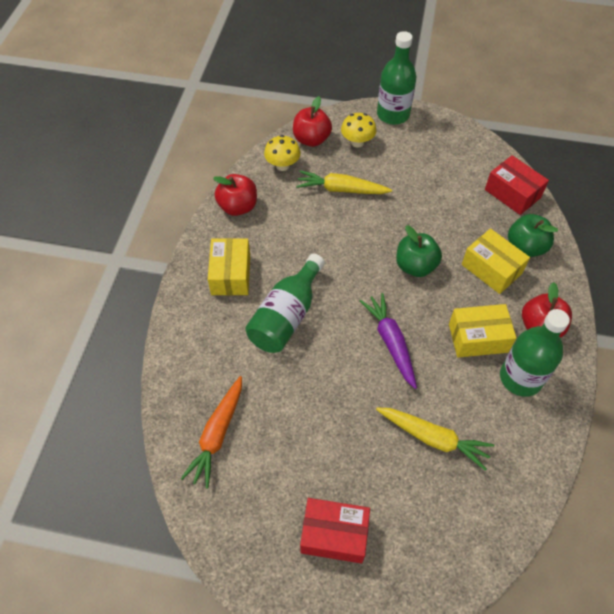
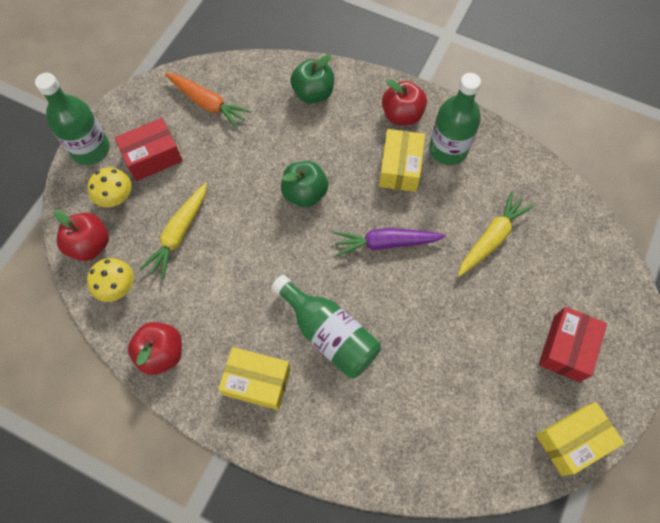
camera: 75 degrees left, 10 degrees up
(217, 435) = (450, 436): orange carrot -> orange carrot (208, 104)
(491, 269) = (328, 130): yellow box -> yellow box (572, 440)
(512, 193) = (246, 79): red box -> red box (153, 157)

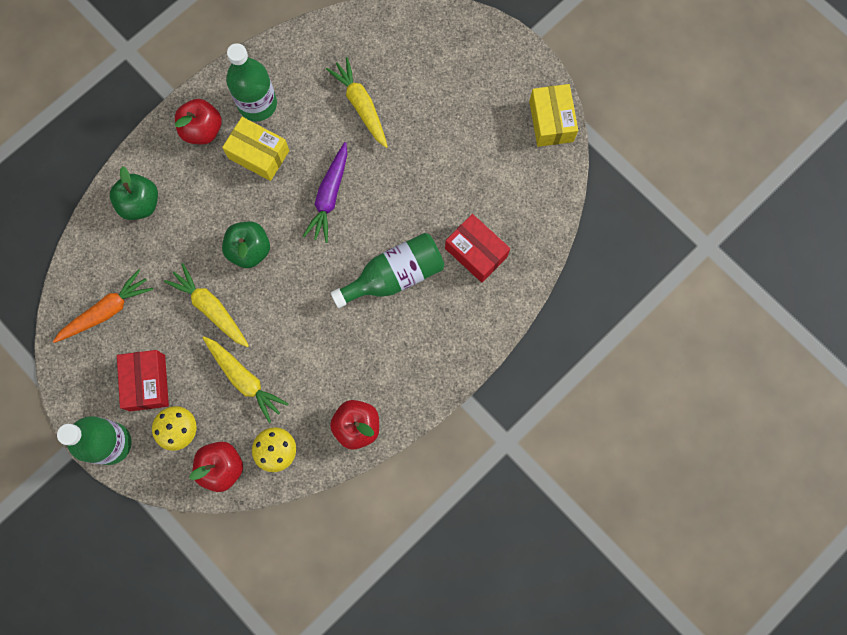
camera: 70 degrees left, 10 degrees up
(237, 182) = (210, 308): none -> yellow carrot
(257, 381) = (414, 350): yellow box -> none
(566, 348) = (479, 91): red box -> red box (476, 252)

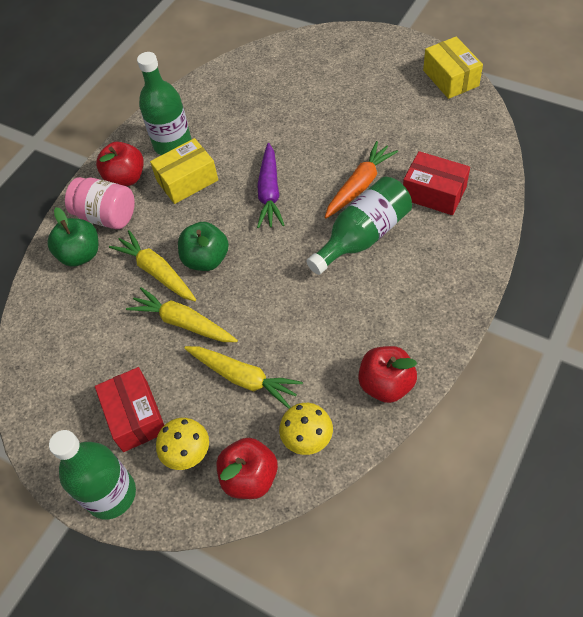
camera: 10 degrees left, 20 degrees down
(106, 311) = (70, 360): orange carrot -> orange carrot (359, 185)
(174, 168) = (107, 216): none -> pink jar
(258, 154) = (187, 180): yellow box -> yellow box turned 45 degrees counterclockwise
(361, 105) = (270, 117): yellow carrot -> yellow carrot (156, 272)

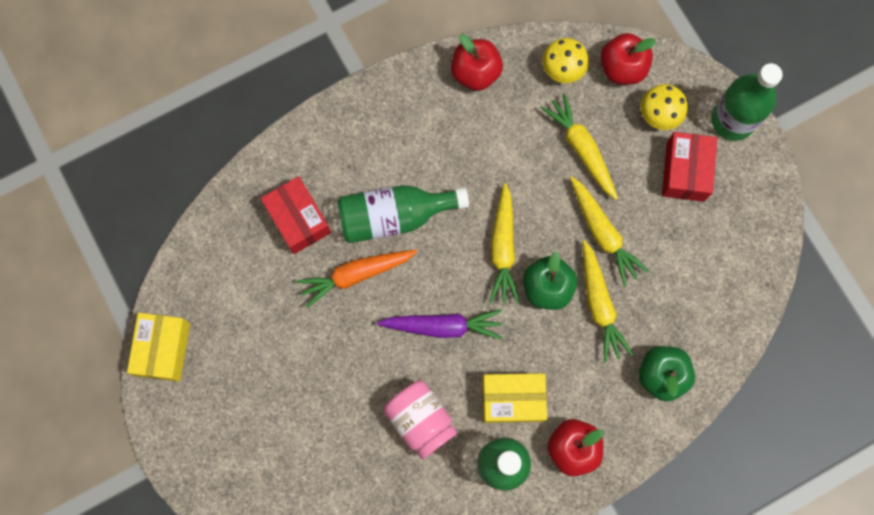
camera: 155 degrees left, 20 degrees up
(107, 216) = (615, 408): pink jar -> pink jar (420, 420)
(260, 265) = (503, 248): none -> yellow carrot
(270, 192) = (443, 326): purple carrot -> purple carrot turned 60 degrees clockwise

